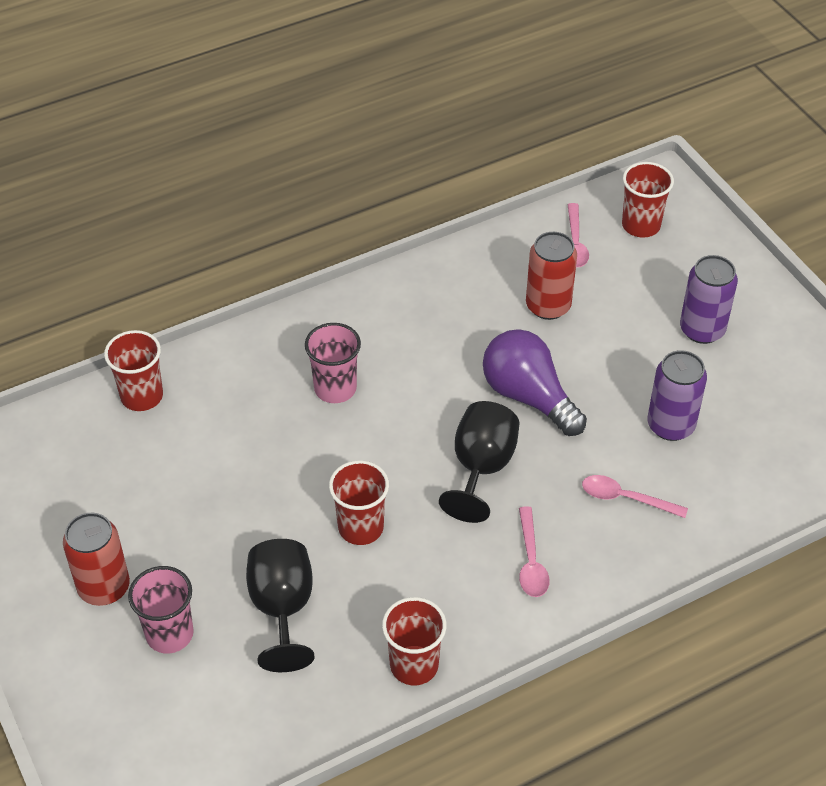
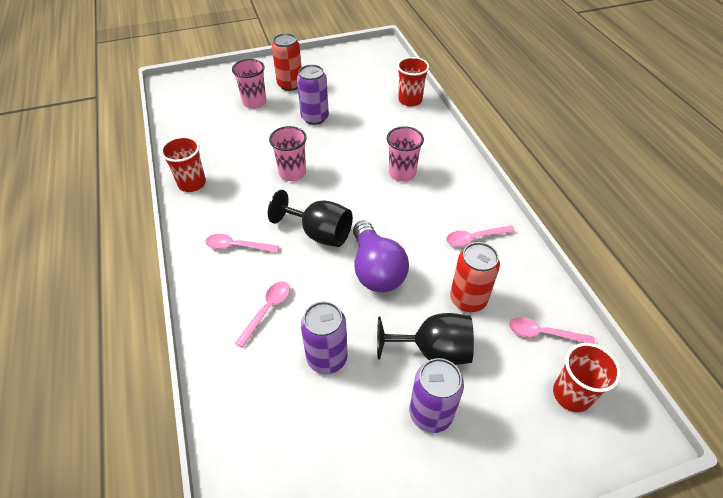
camera: 100 degrees right, 0 degrees up
(208, 526) = (315, 117): none -> purple can
(282, 609) = (251, 139): black goblet -> black goblet (433, 350)
(361, 527) = (292, 173): red cup -> pink cup
(448, 303) = (475, 238): none -> pink spoon
(528, 396) = (376, 270): purple light bulb -> purple light bulb turned 105 degrees clockwise

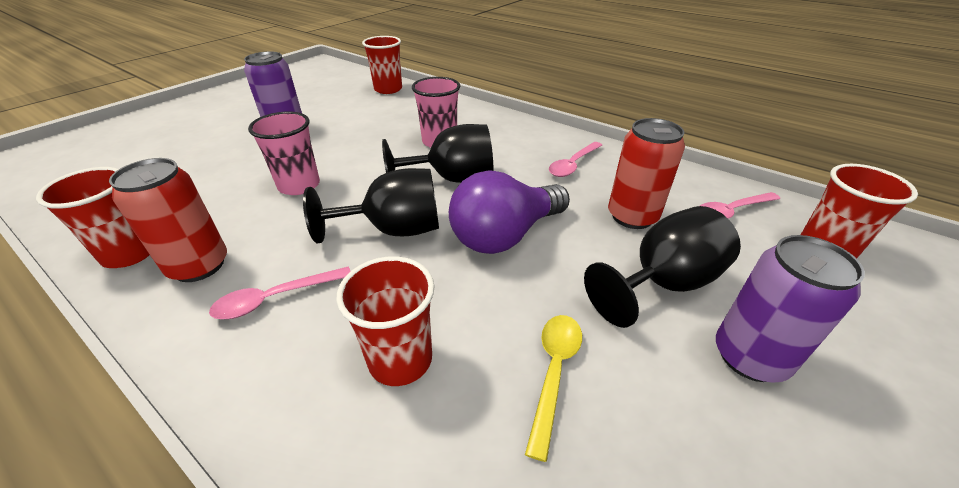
camera: 35 degrees left, 10 degrees down
(254, 102) = (185, 139): pink cup -> none
(267, 310) = (400, 359): pink spoon -> red cup
(290, 85) = (227, 113): red can -> red can (199, 266)
(327, 358) = (554, 372): purple can -> yellow spoon
(376, 270) = (505, 235): purple light bulb -> purple light bulb turned 105 degrees clockwise
(382, 211) = (452, 179): none -> black goblet

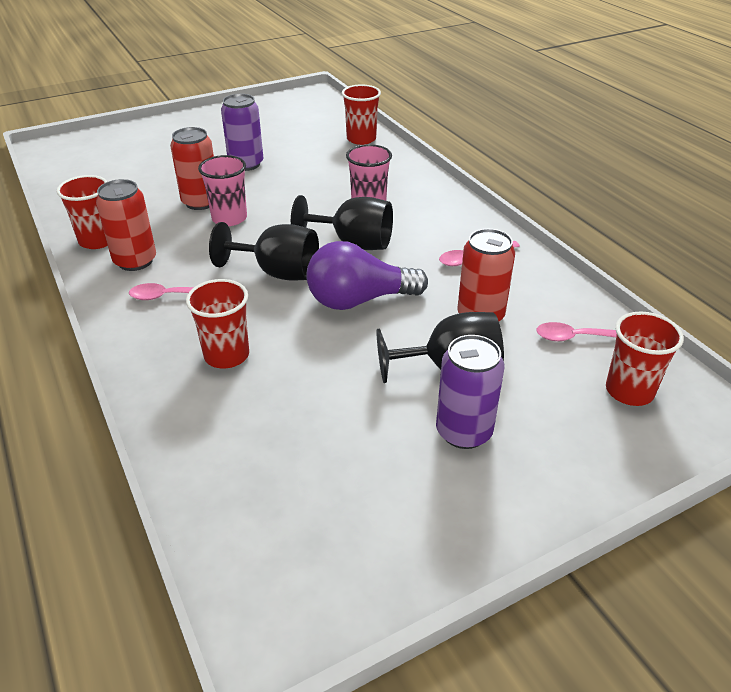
camera: 25 degrees right, 0 degrees up
(254, 176) = (200, 202): none -> red can
(554, 372) = (317, 394): yellow spoon -> none

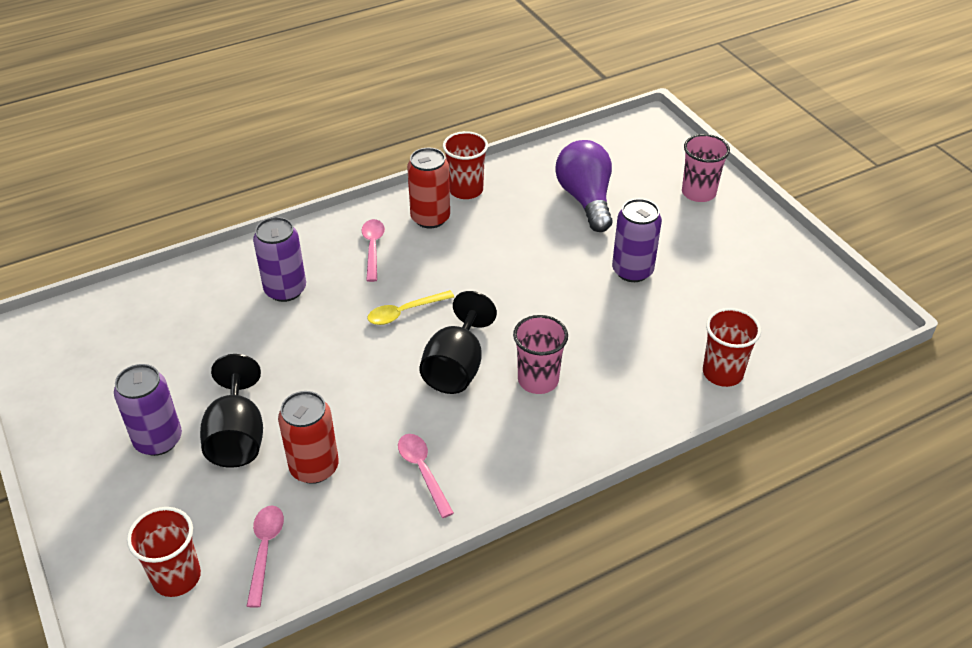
camera: 90 degrees right, 5 degrees up
(200, 202) = (540, 245): red can -> none
(226, 355) = (285, 290): red cup -> purple can
(229, 218) = (507, 269): pink cup -> pink cup (698, 193)
(277, 272) = (404, 312): black goblet -> yellow spoon
(359, 300) = (352, 372): purple light bulb -> purple light bulb (585, 199)

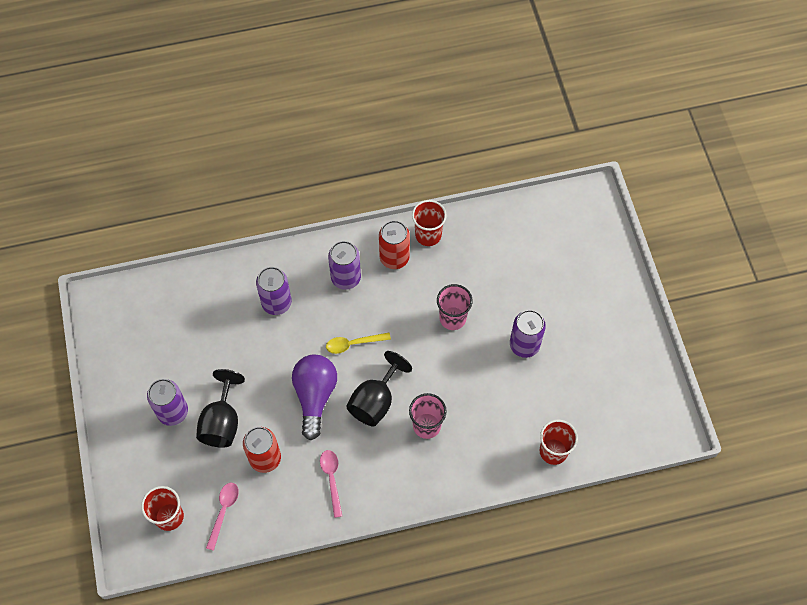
camera: 15 degrees right, 20 degrees up
(373, 248) = (346, 278): pink spoon -> purple can
(585, 199) = (514, 266): purple light bulb -> purple light bulb (315, 396)
(698, 193) = (602, 279): pink cup -> pink cup (452, 318)

